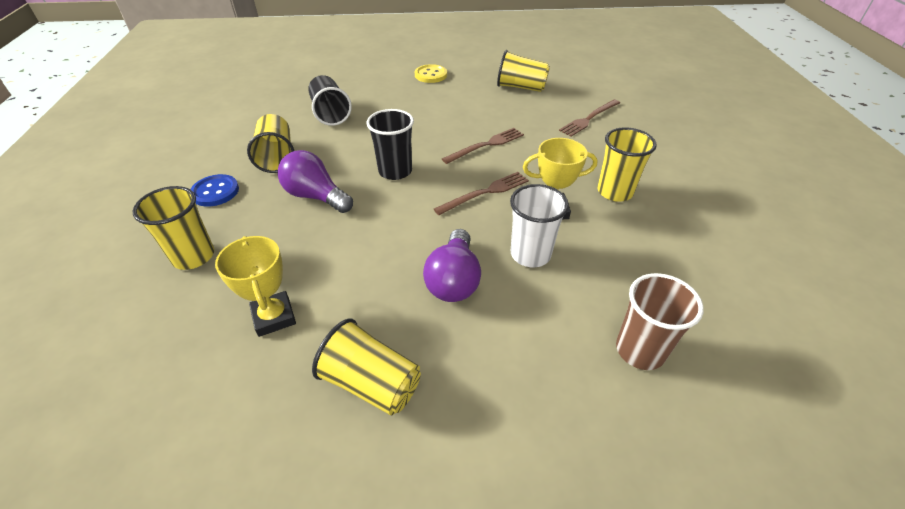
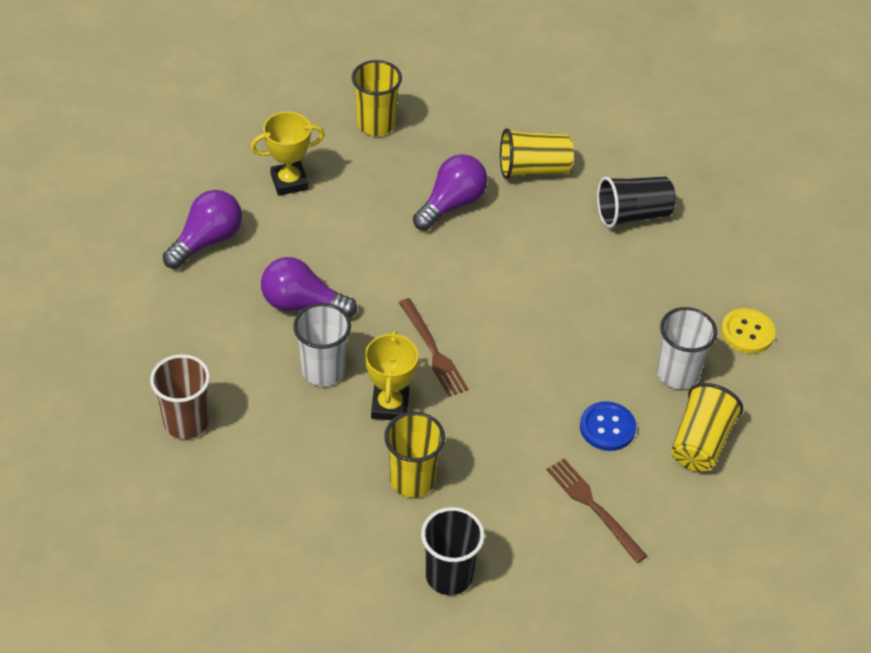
camera: 95 degrees right, 5 degrees up
(215, 192) = (473, 127): blue button -> blue button (607, 427)
(371, 383) = (207, 241): yellow cup -> purple light bulb
(395, 171) = (489, 272): black cup -> black cup (449, 576)
(471, 95) = (677, 374): none -> white cup
(486, 145) = (535, 369): brown fork -> none

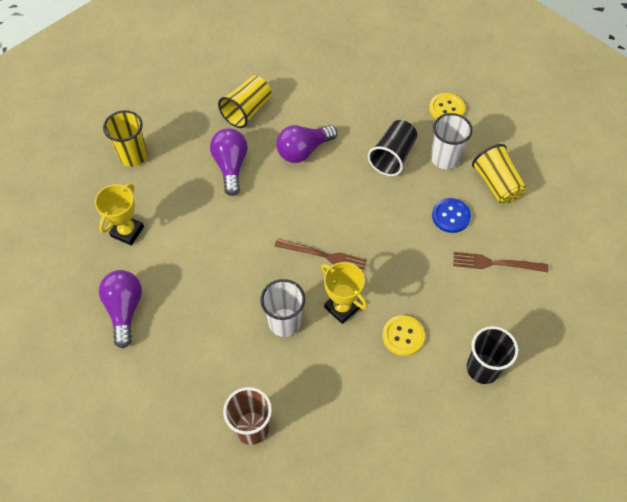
camera: 45 degrees left, 10 degrees up
(302, 304) = (225, 295): purple light bulb -> purple light bulb (303, 151)
(412, 480) = (403, 336): yellow cup -> yellow button
(633, 215) = (324, 94): black cup -> black cup (392, 156)

